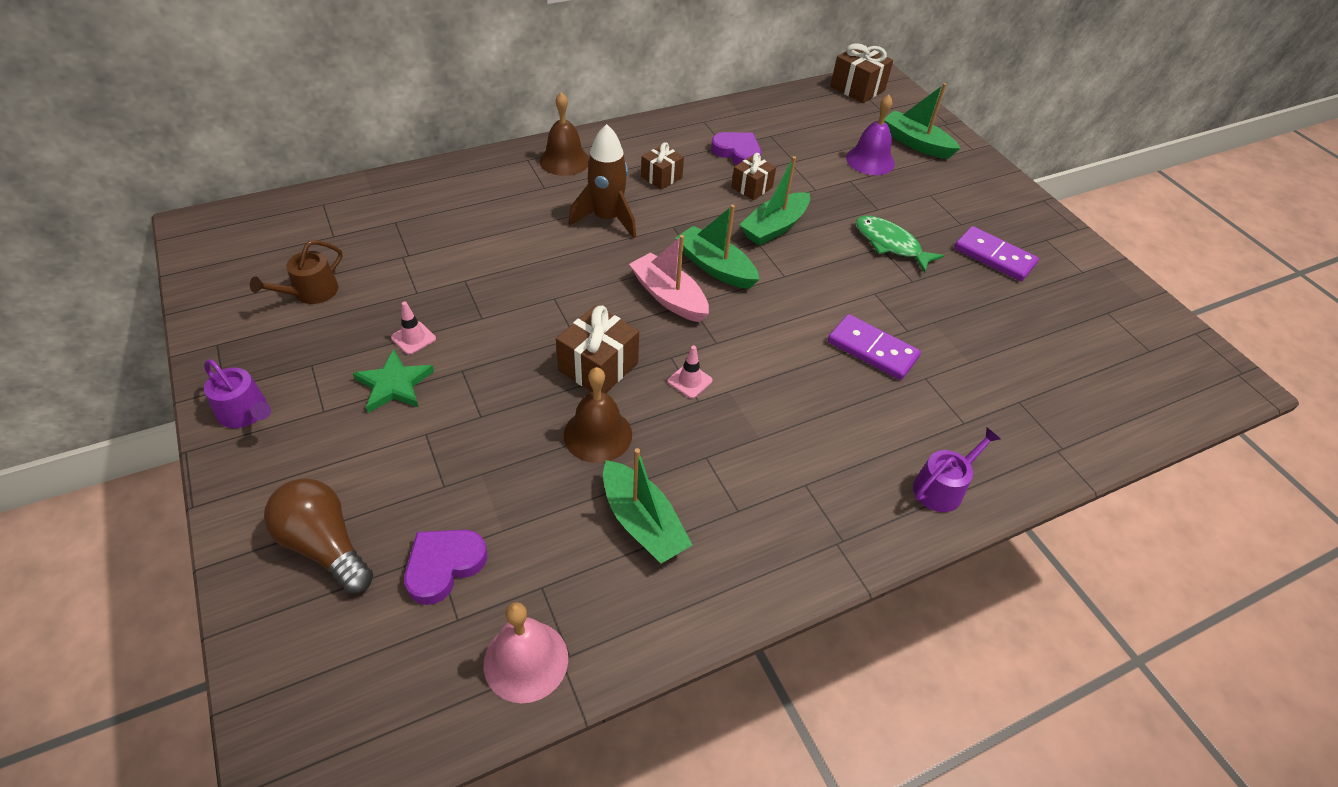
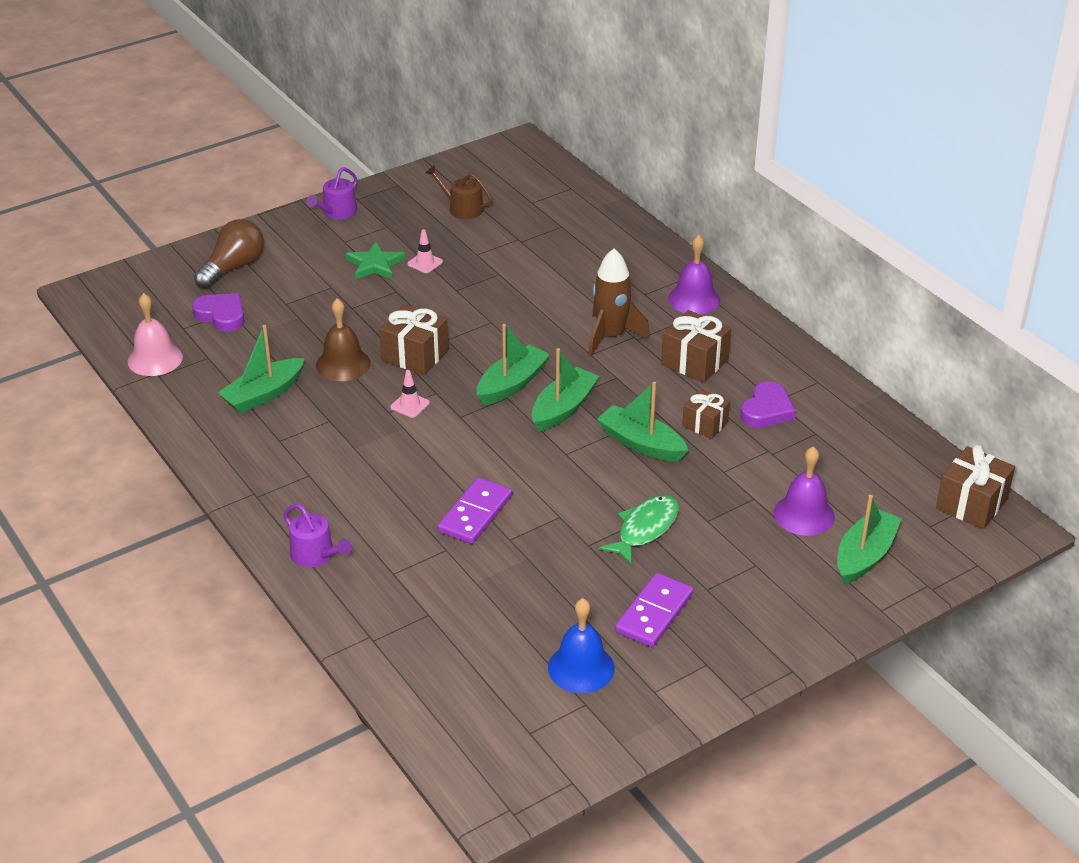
camera: 85 degrees right, 10 degrees down
(564, 160) = (694, 299): brown bell -> purple bell
(661, 177) = (694, 362): brown gift -> brown gift, size x1.53
(669, 297) = (512, 384): pink boat -> green boat
(1067, 308) = (581, 668): none -> blue bell

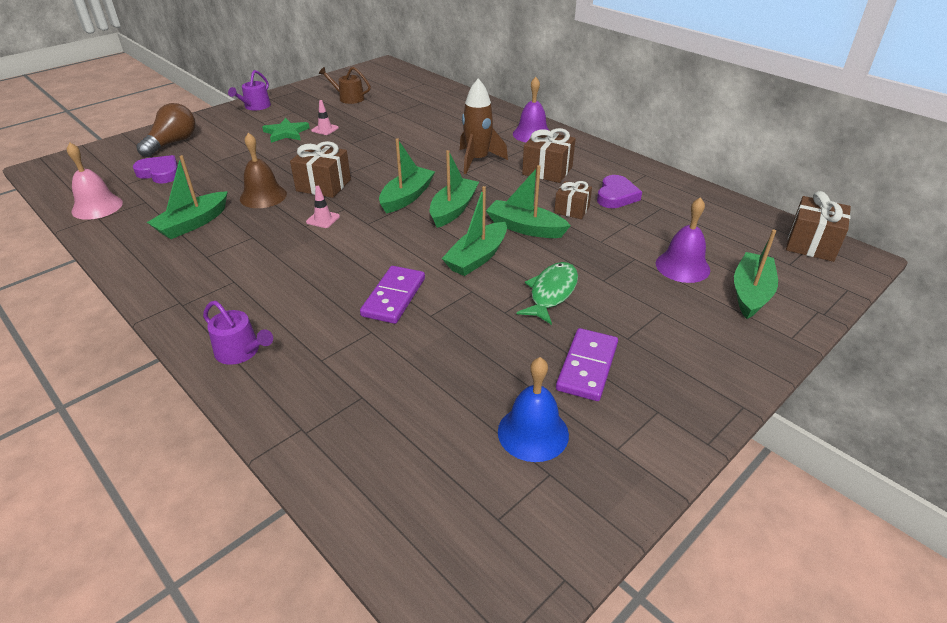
camera: 10 degrees left, 0 degrees up
(575, 476) = (477, 257): none -> green boat

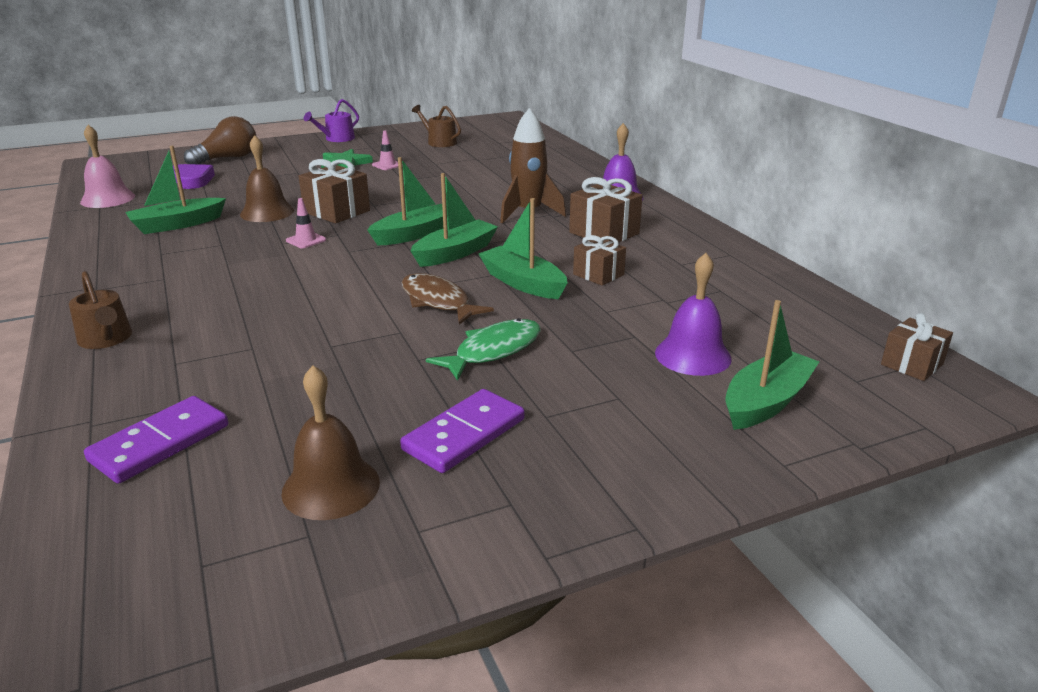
camera: 20 degrees right, 10 degrees down
(241, 351) = (106, 339): purple watering can -> brown watering can
(393, 297) = (308, 321): purple domino -> purple domino (160, 443)
(477, 257) = (438, 301): green boat -> brown fish
(533, 433) = (331, 487): blue bell -> brown bell
(616, 196) = (669, 270): purple heart -> none
(811, 244) = (911, 364): brown gift -> brown gift, size x0.65

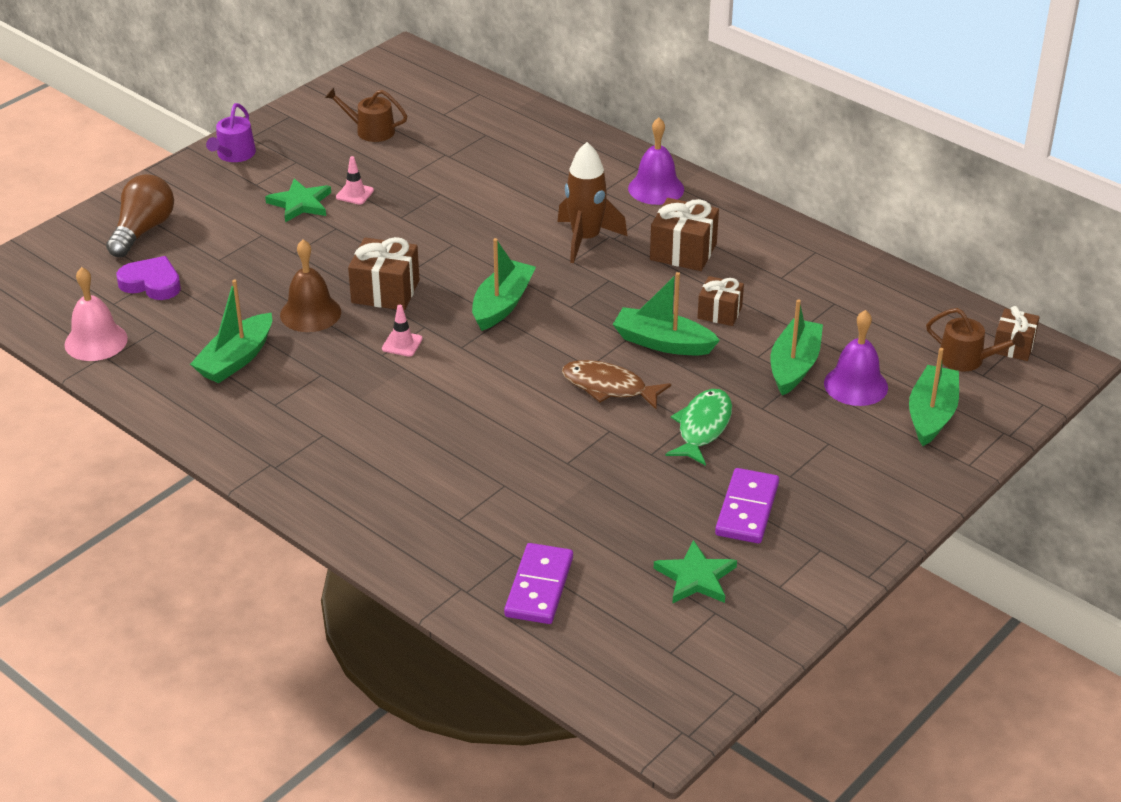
camera: 25 degrees left, 10 degrees up
(106, 339) = (367, 516): brown watering can -> brown watering can (967, 359)
(331, 487) = (695, 577): brown bell -> green star
(455, 253) = (567, 320): green boat -> green boat (794, 366)

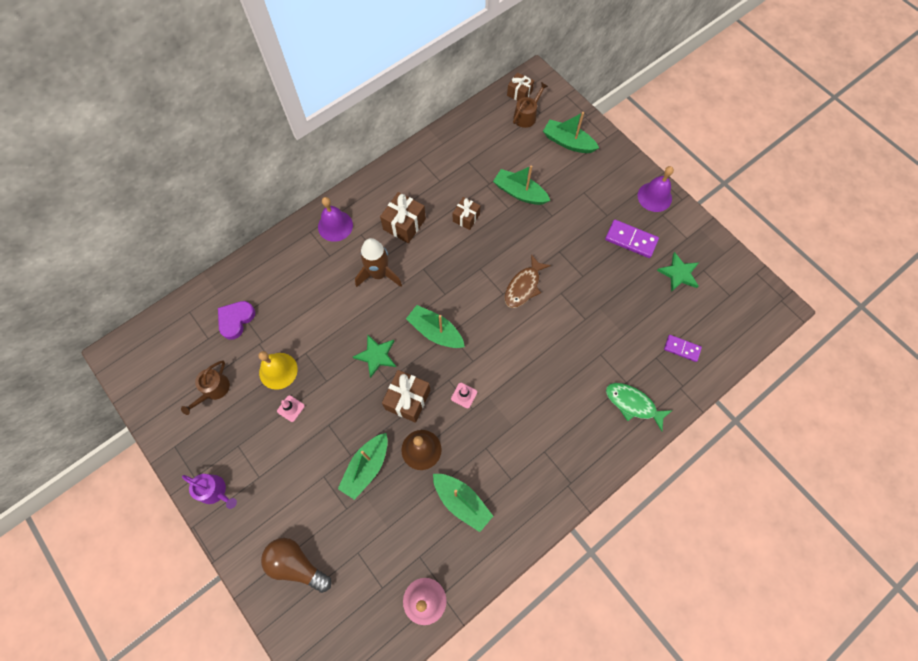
camera: 80 degrees left, 30 degrees up
(151, 283) = (364, 558): purple heart -> purple heart (236, 320)
(300, 203) = (292, 446): green star -> green star (376, 356)
(408, 175) = (278, 370): none -> yellow bell
(539, 587) = (682, 349): purple domino -> purple domino, size x0.66
(663, 343) = (488, 251): green boat -> green boat (366, 467)
(702, 427) = (564, 247): green fish -> green fish (633, 404)
(856, 385) = (540, 169): purple bell -> purple bell (654, 197)

